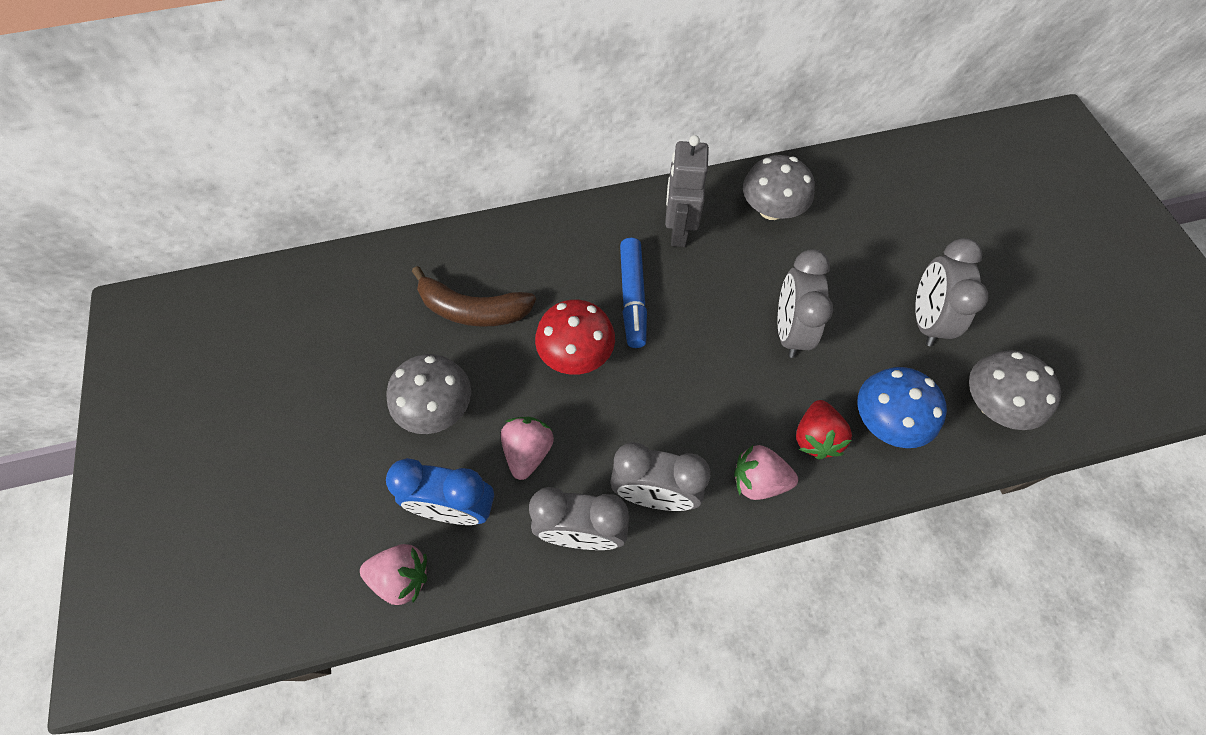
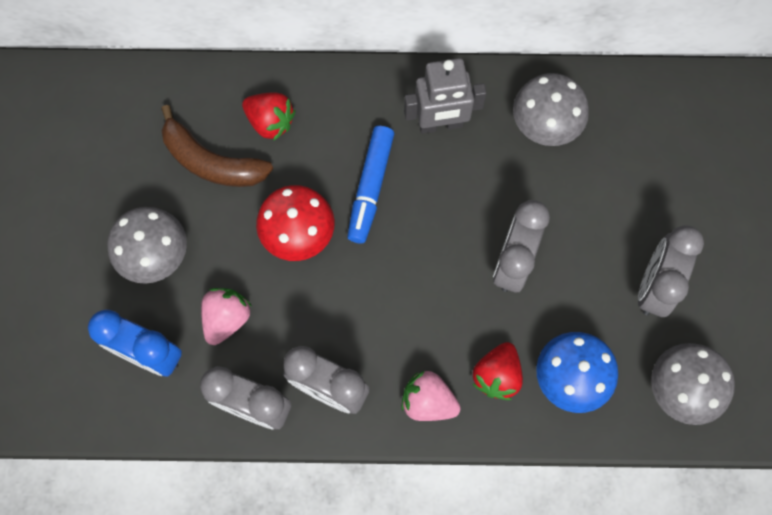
camera: 15 degrees right, 10 degrees up
(402, 577) = (89, 402): pink strawberry -> none
(520, 263) = (270, 122): none -> red strawberry
(678, 230) = (440, 124): grey robot -> grey robot turned 120 degrees counterclockwise

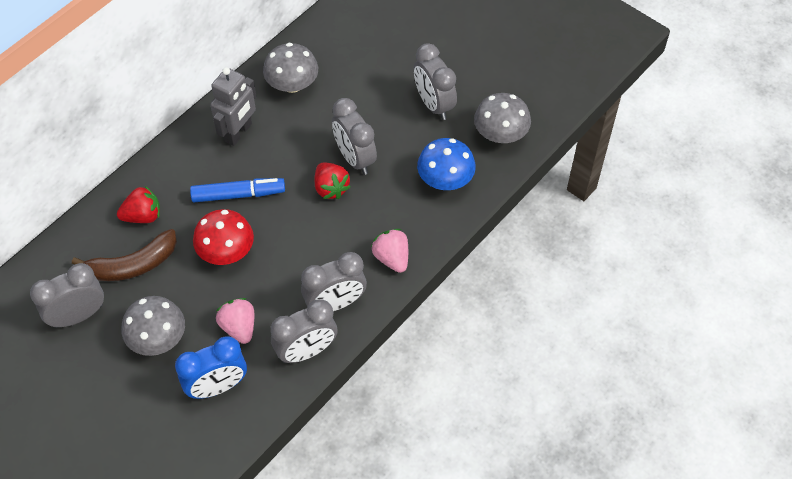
camera: 50 degrees left, 15 degrees down
(120, 162) = (78, 315): none -> grey clock
(370, 188) = (238, 194): blue marker -> blue marker turned 60 degrees counterclockwise
(428, 401) = (392, 258): pink strawberry -> pink strawberry turned 90 degrees clockwise
(497, 375) = (410, 213): red strawberry -> red strawberry (331, 188)

